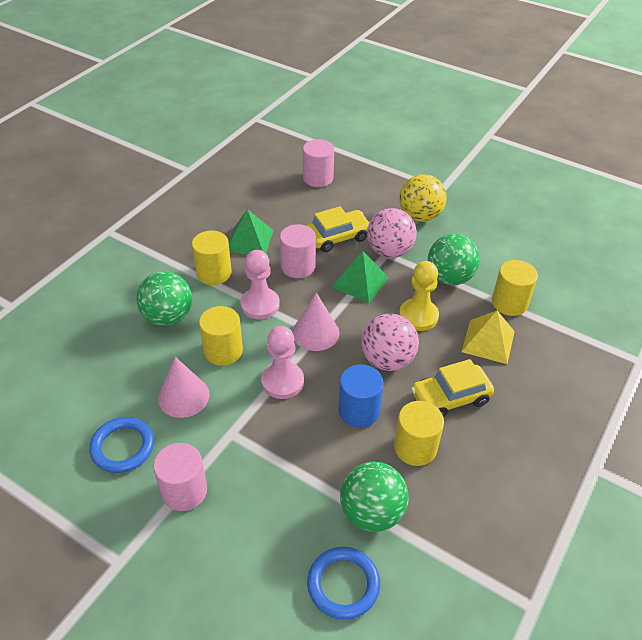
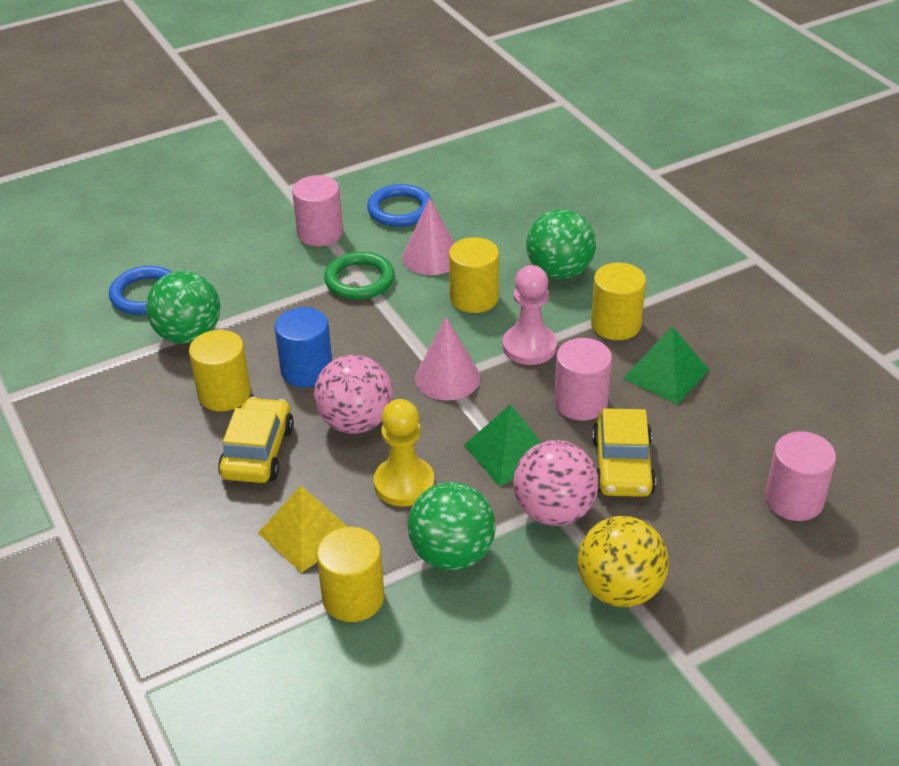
camera: 120 degrees right, 5 degrees down
(237, 429) = (359, 280): none -> green ring
(282, 381) = (394, 328): pink pawn -> none

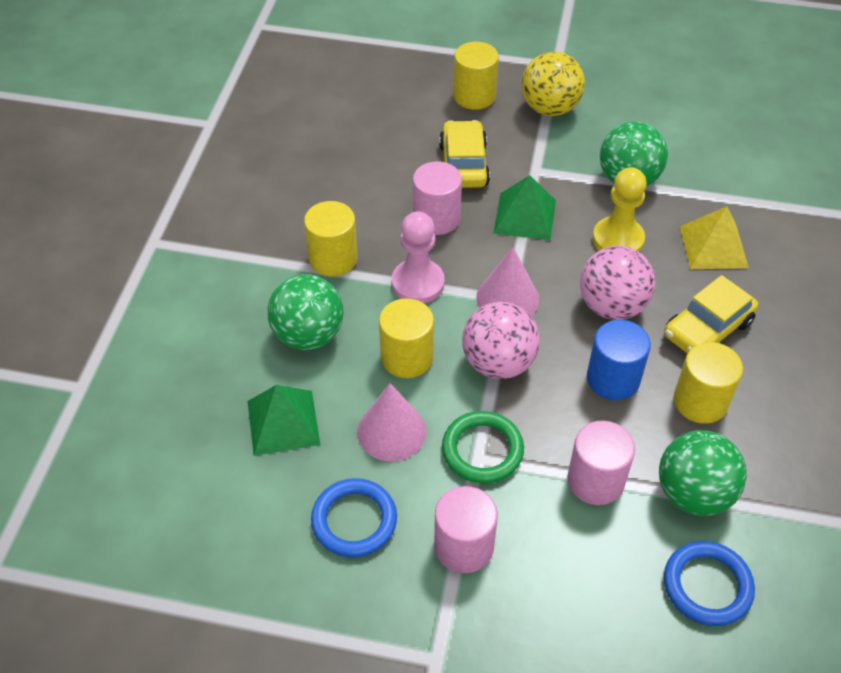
camera: 140 degrees left, 10 degrees up
(353, 598) = (713, 192): yellow cylinder -> yellow cylinder (474, 96)
(554, 511) = (538, 166): pink ball -> pink ball (498, 363)
(622, 466) = (463, 164): yellow car -> yellow car turned 45 degrees counterclockwise
(666, 374) = (353, 201): green pyramid -> green pyramid (283, 422)
(794, 500) = (393, 90): pink cylinder -> pink cylinder (595, 480)

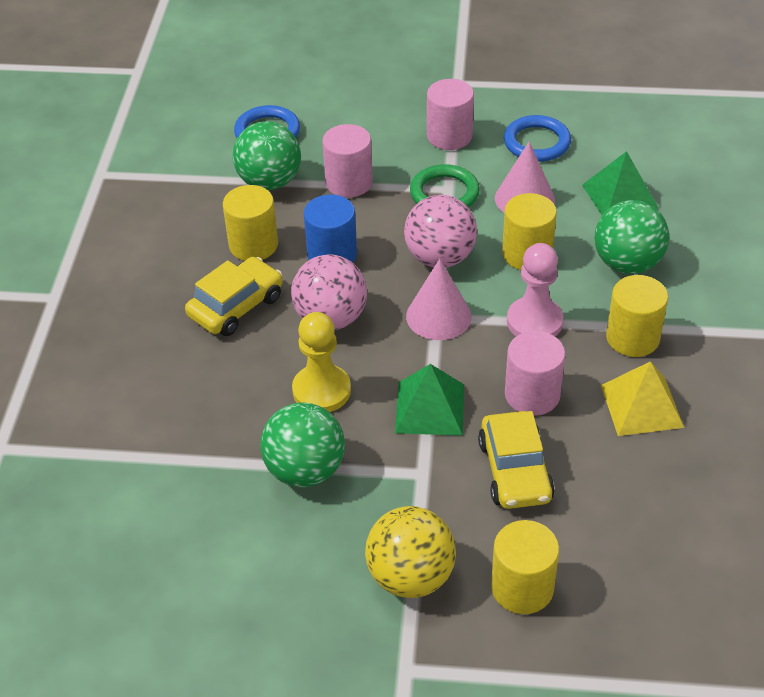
camera: 175 degrees right, 5 degrees down
(713, 246) = (213, 393): yellow pyramid -> yellow pyramid (641, 406)

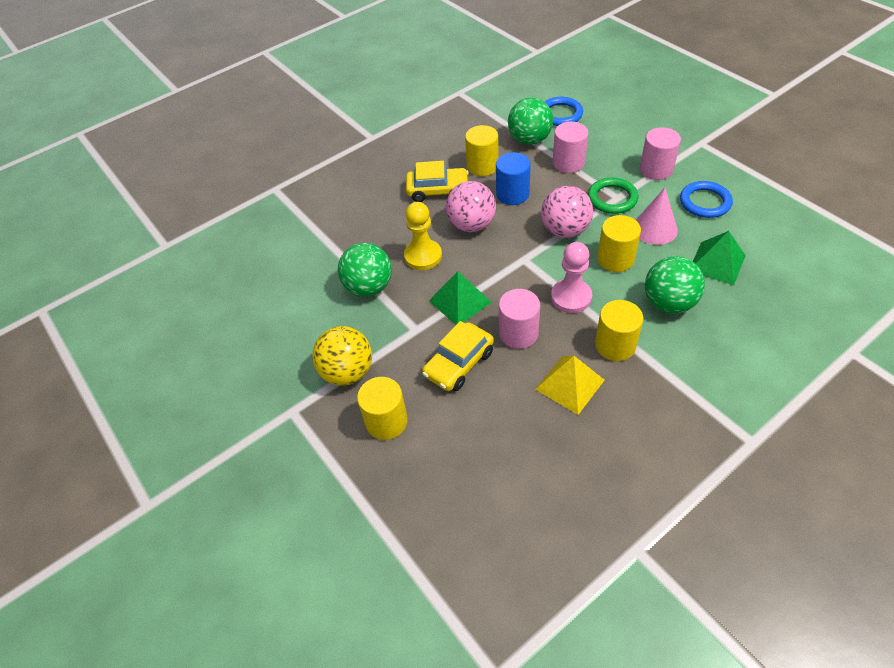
camera: 50 degrees right, 5 degrees up
(438, 316) = (524, 259): pink cone -> none

